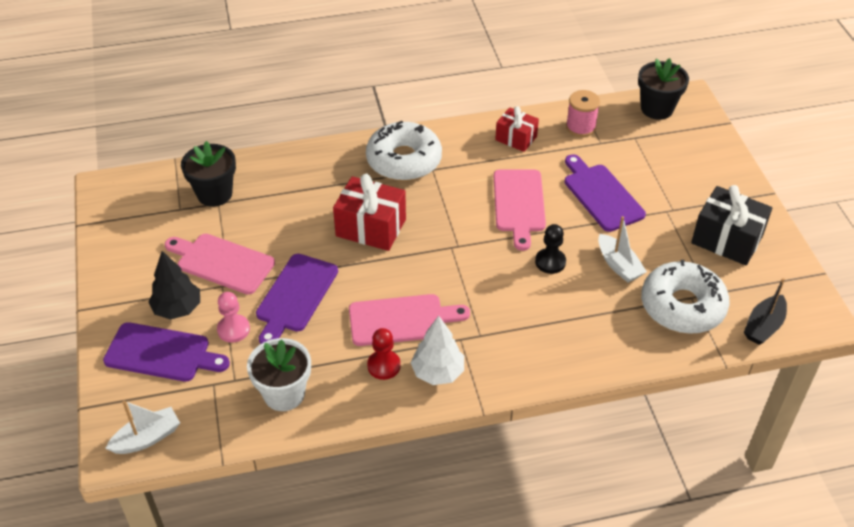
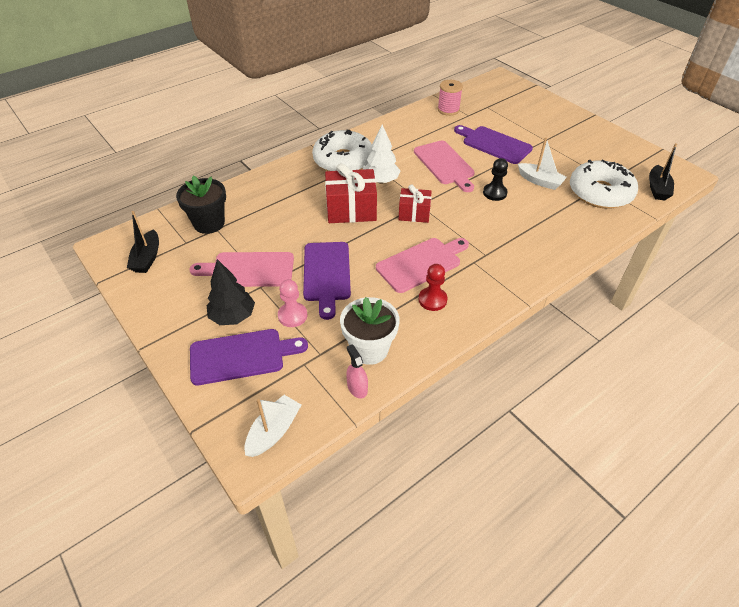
camera: 25 degrees left, 0 degrees up
(134, 214) = (147, 258): none -> black boat
(246, 428) = (357, 388): none -> pink spray bottle
(437, 372) = (476, 290): white tree -> white tree (381, 181)
(516, 138) = (411, 127): red gift -> red gift (414, 213)
(657, 109) = (487, 88): black flower pot -> none
(726, 240) = (592, 147): black gift -> none

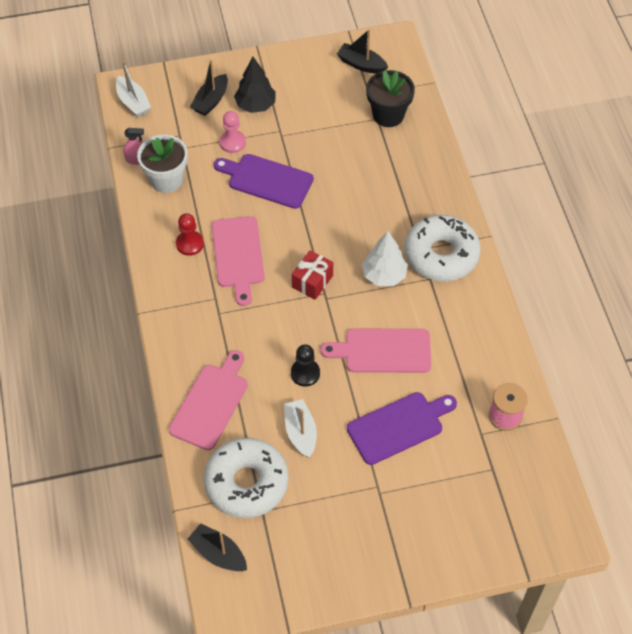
camera: 115 degrees right, 10 degrees up
(241, 356) = (211, 101): purple cutting board -> black boat
(248, 270) = (305, 128): pink cutting board -> pink cutting board (211, 403)
(351, 210) = (348, 230): red gift -> none
(540, 181) = (300, 432): white boat -> white boat turned 105 degrees clockwise

